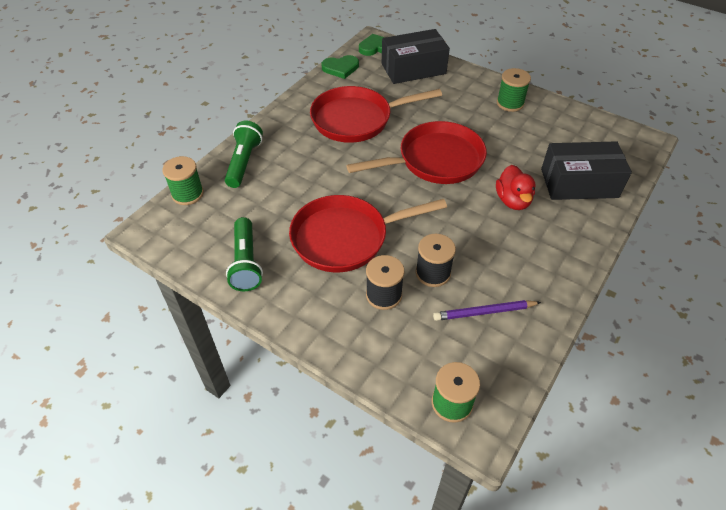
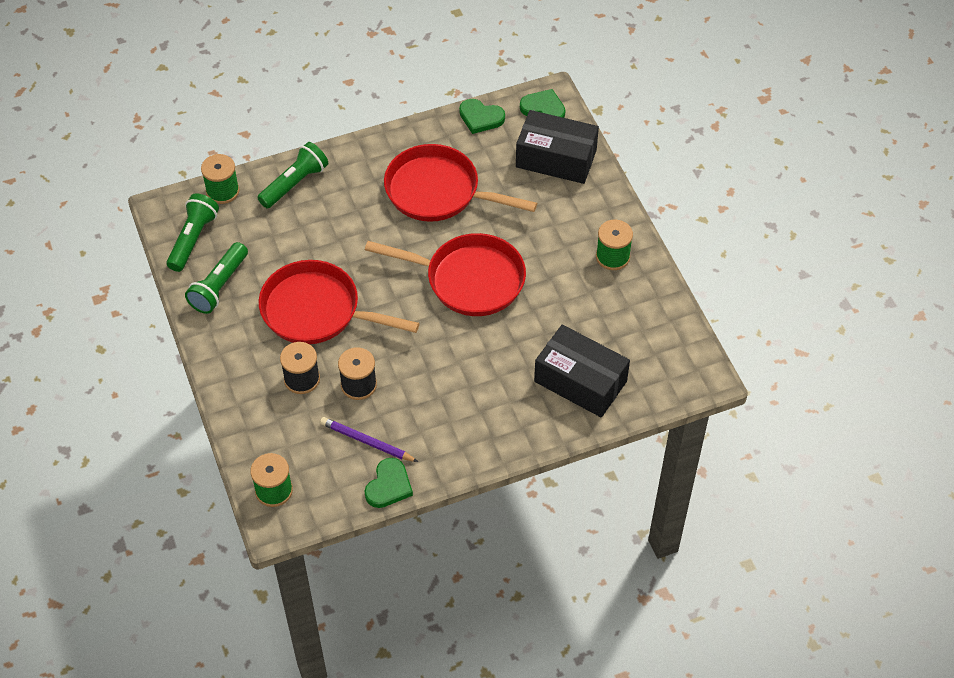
camera: 35 degrees right, 5 degrees up
(191, 239) = (193, 239): none -> green flashlight
(513, 200) = (497, 361): red duck -> none
(537, 336) = (389, 485): none -> green heart

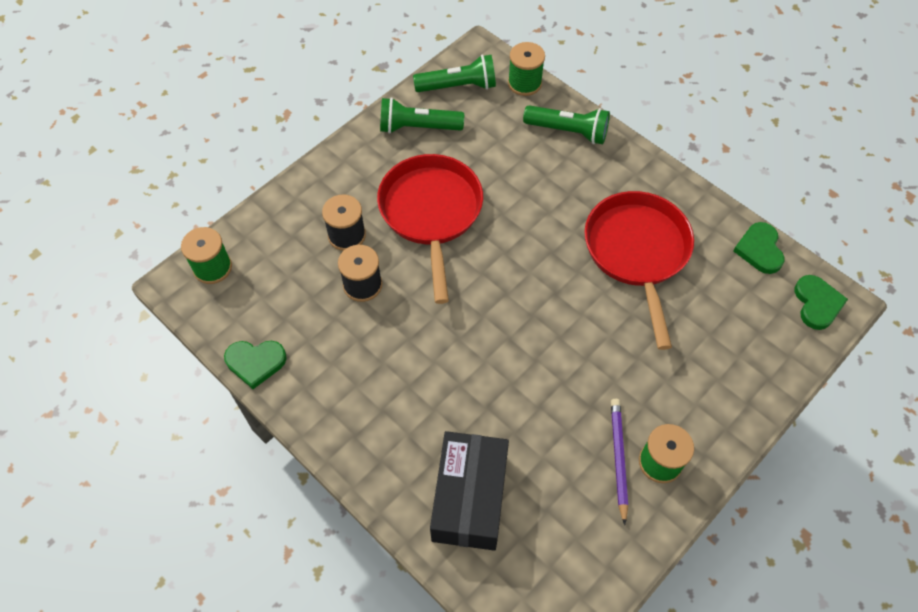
camera: 65 degrees right, 5 degrees up
(367, 442) = (299, 321): purple pencil -> purple pencil (618, 458)
(469, 279) = (543, 328): red pan -> none
(556, 158) = (757, 345): black box -> none

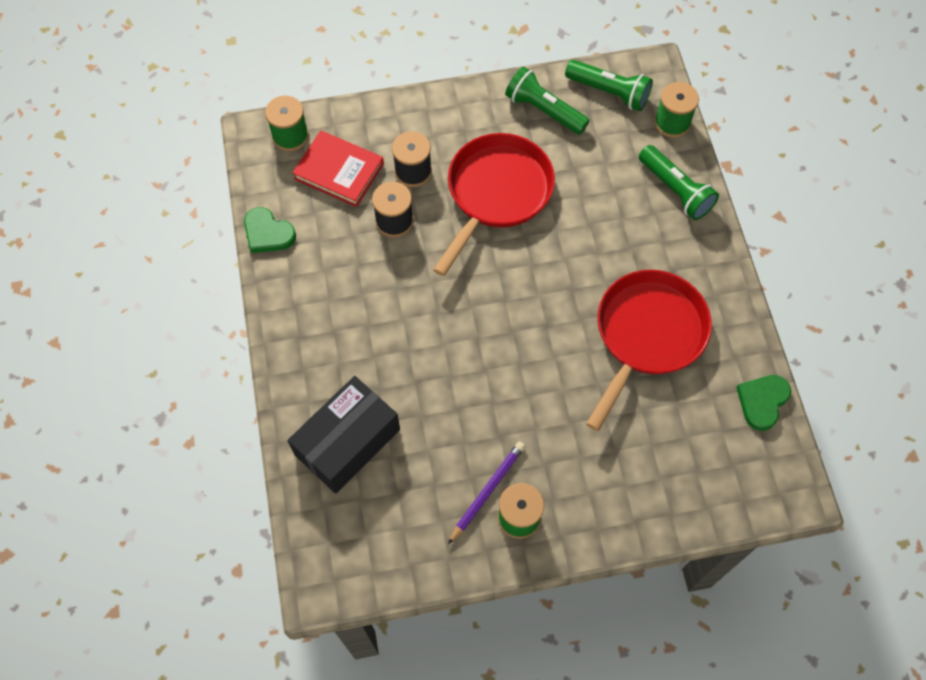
camera: 35 degrees right, 5 degrees up
(281, 272) = (339, 171): none -> red book
(817, 303) = (774, 481): green heart -> none

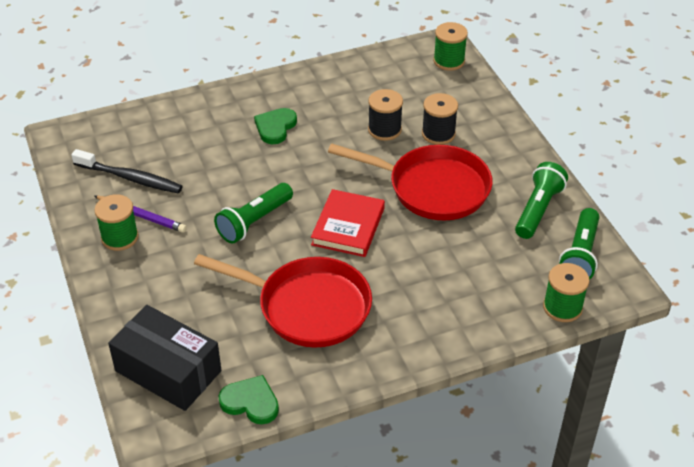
camera: 80 degrees right, 20 degrees down
(268, 233) = (353, 64): green heart -> green heart (275, 127)
(339, 171) = (423, 92): red book -> red book (348, 226)
(347, 442) = (177, 132): black box -> black box (168, 371)
(419, 502) = (130, 178): none -> black toothbrush
(675, 190) = (478, 316): green flashlight -> green flashlight (254, 221)

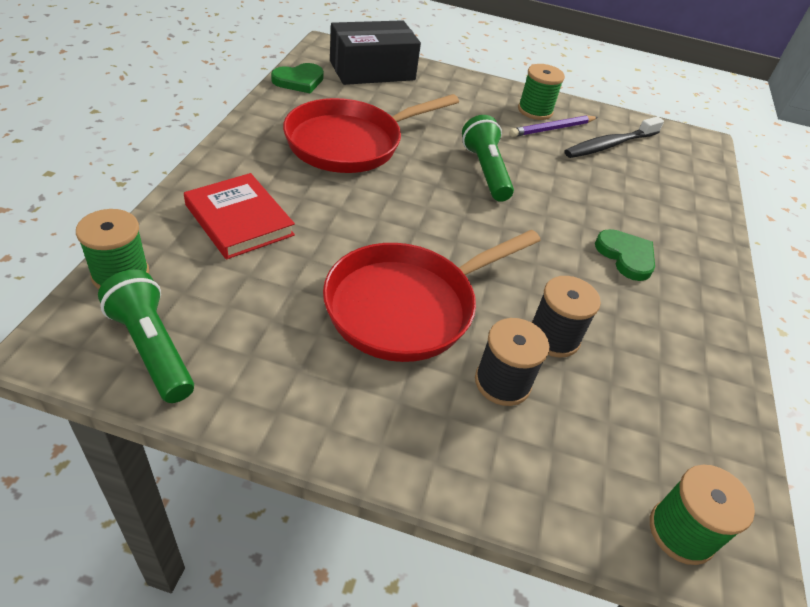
camera: 120 degrees right, 0 degrees up
(348, 226) = (418, 214): red book -> red book (239, 220)
(538, 210) = (264, 371): green flashlight -> none

